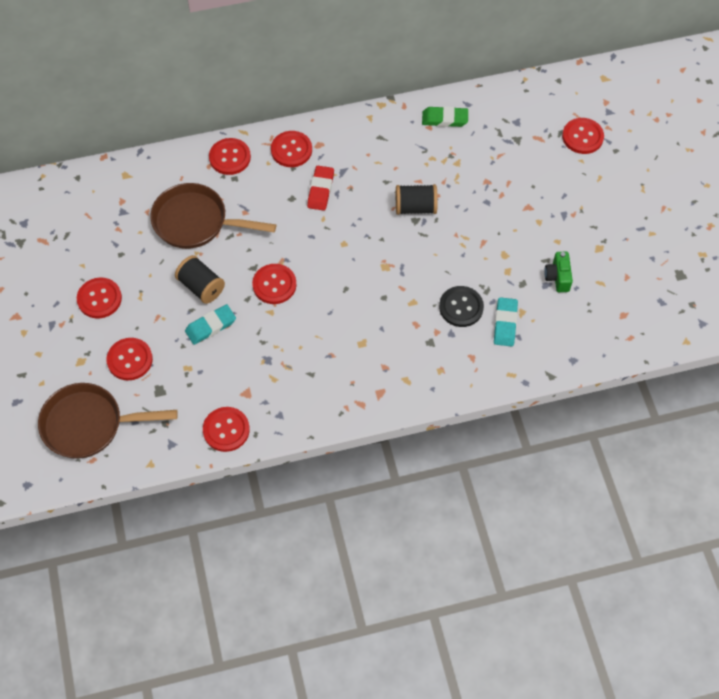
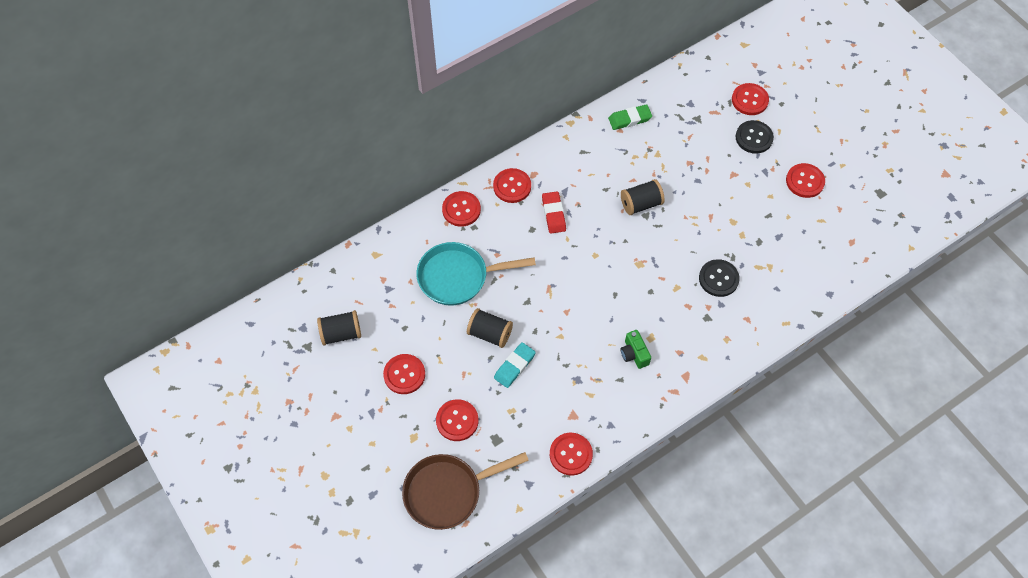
camera: 20 degrees left, 0 degrees up
(57, 240) = (341, 333): none -> black spool
(195, 222) = (458, 277): brown pan -> turquoise pan
(274, 285) = (552, 311): red button -> red button (805, 181)
(505, 323) = (761, 281): turquoise eraser -> none
(557, 277) = (785, 227): green camera -> green camera (634, 354)
(568, 176) = (754, 138): none -> black button

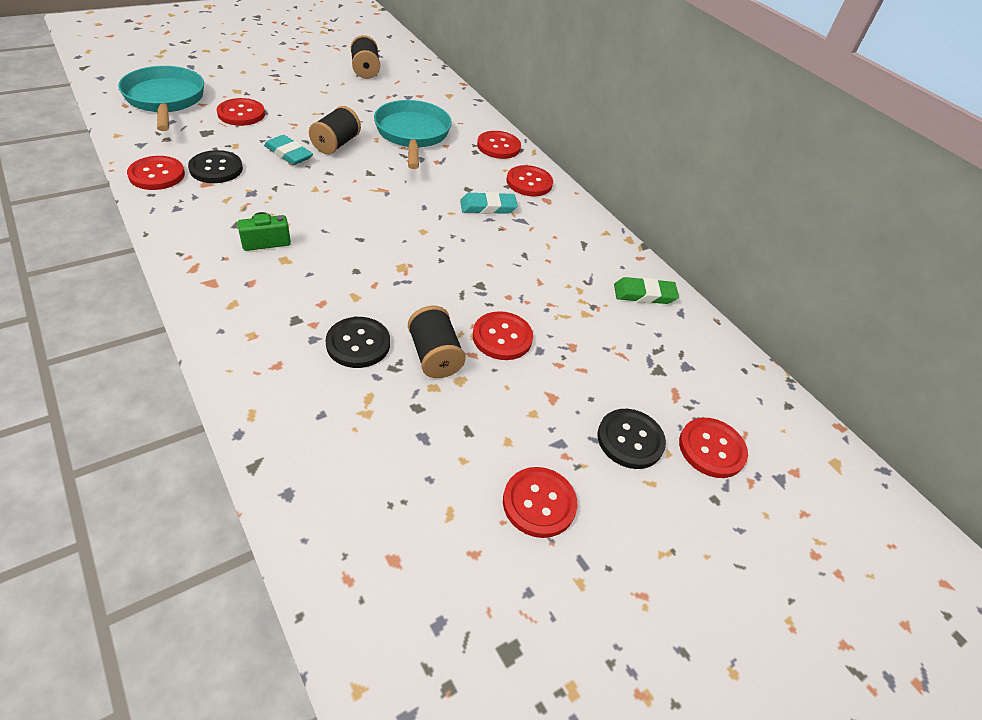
camera: 85 degrees right, 15 degrees down
(404, 374) = (308, 94): red button -> red button (502, 337)
(448, 492) = (165, 100): brown pan -> turquoise pan
(551, 414) = (216, 169): none -> black button
(553, 214) = (488, 207): red eraser -> turquoise eraser
(629, 119) = (644, 294): green eraser -> green eraser turned 75 degrees counterclockwise
(641, 204) = (499, 283): black spool -> black spool (434, 356)

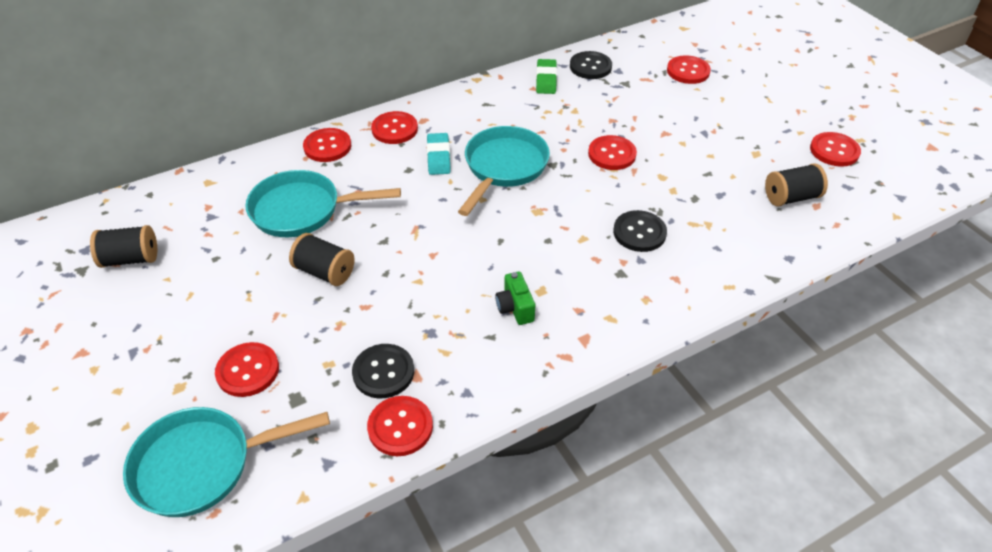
camera: 80 degrees left, 0 degrees up
(288, 154) = (347, 311): turquoise eraser -> none
(434, 356) = (641, 190): black spool -> black spool (791, 197)
(473, 248) = (504, 167): none -> turquoise pan
(539, 503) = (754, 144): red button -> red button (834, 151)
(630, 440) = (691, 102): black button -> black button (590, 67)

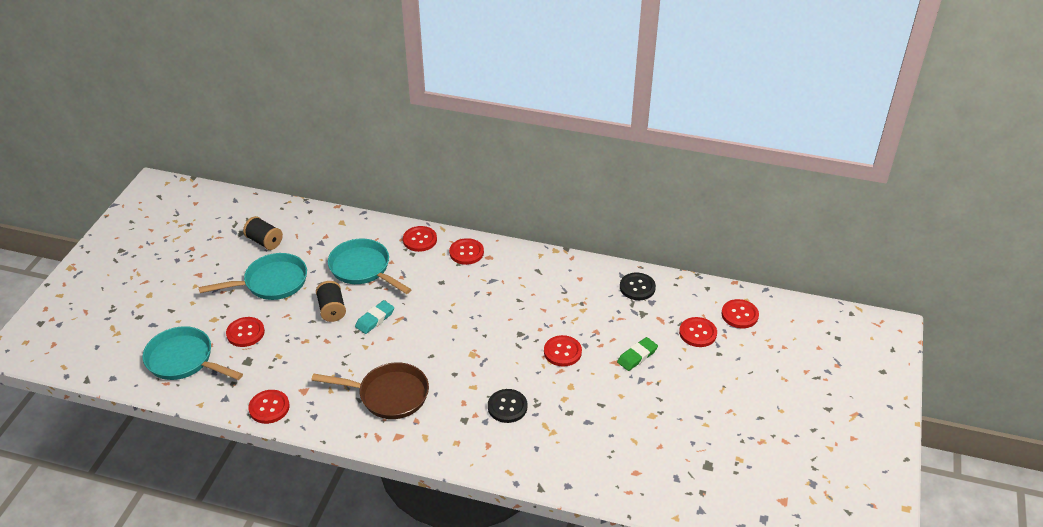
camera: 45 degrees right, 5 degrees down
(383, 372) = (294, 378): black button -> none
(438, 157) = (466, 285): turquoise eraser -> turquoise eraser (375, 319)
(504, 167) = (491, 316): turquoise pan -> turquoise pan (271, 282)
(515, 308) = (389, 395): green camera -> brown pan
(546, 79) = (596, 278): green eraser -> green eraser (637, 356)
(791, 197) = (627, 456): black spool -> none
(834, 151) = (707, 452): red button -> red button (739, 315)

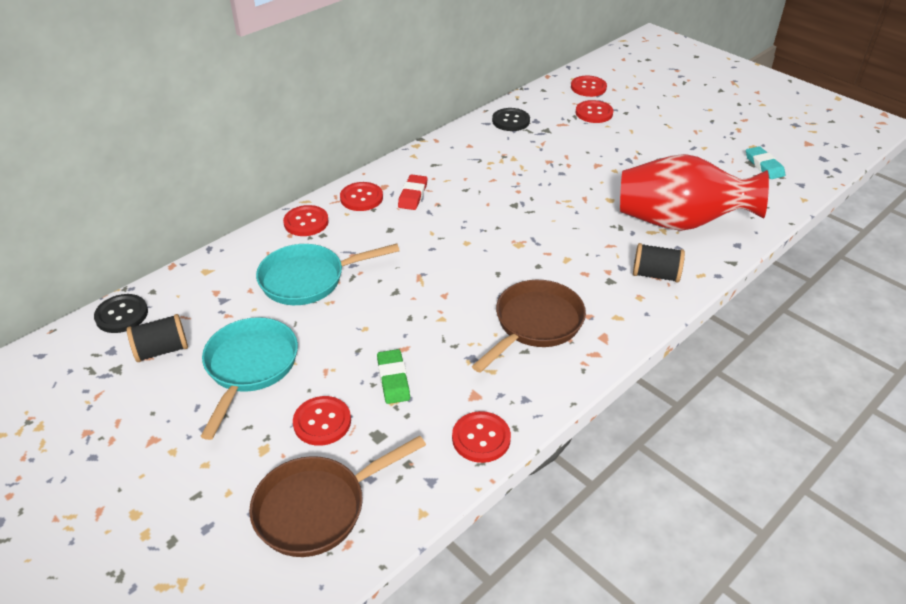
camera: 60 degrees left, 0 degrees up
(184, 360) = (317, 508): turquoise pan -> brown pan
(332, 309) = (354, 327): black spool -> black spool (655, 275)
(375, 319) = (403, 297): turquoise eraser -> turquoise eraser (764, 166)
(489, 276) = (413, 195): none -> red eraser
(507, 407) = (611, 246): black button -> black button (122, 315)
(562, 352) = (560, 188): red button -> none
(571, 439) = (679, 223): none -> red vase
(637, 356) = (598, 151): green eraser -> green eraser (393, 379)

